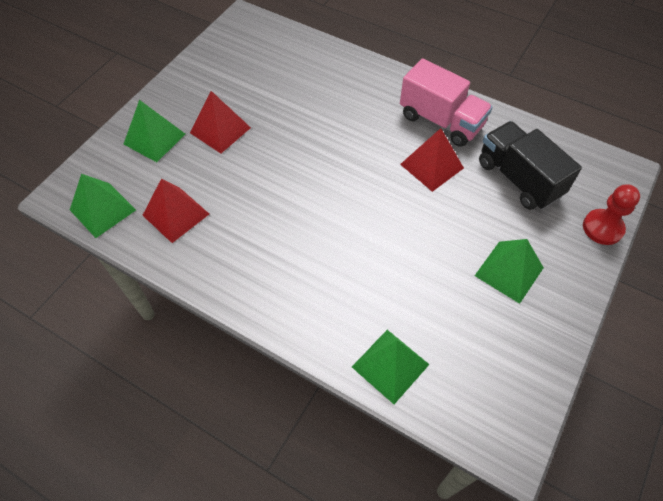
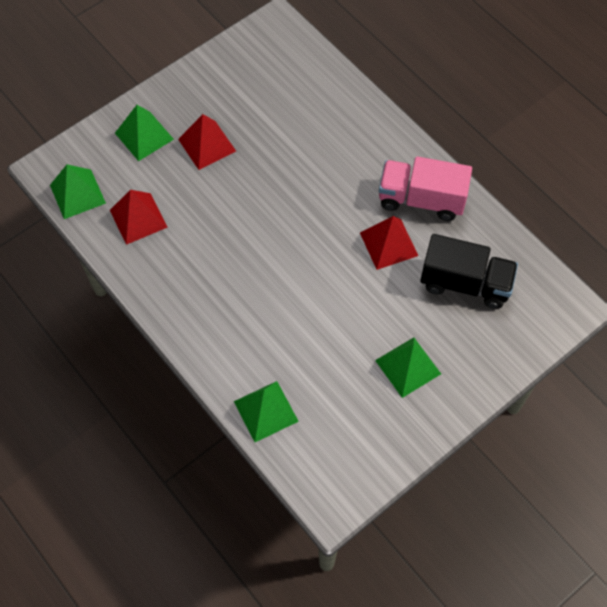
camera: 20 degrees right, 5 degrees up
(441, 121) = (421, 199): pink truck -> pink truck turned 135 degrees clockwise
(518, 179) = (465, 283): black truck -> black truck turned 120 degrees clockwise
(602, 228) = (518, 356): red pawn -> none

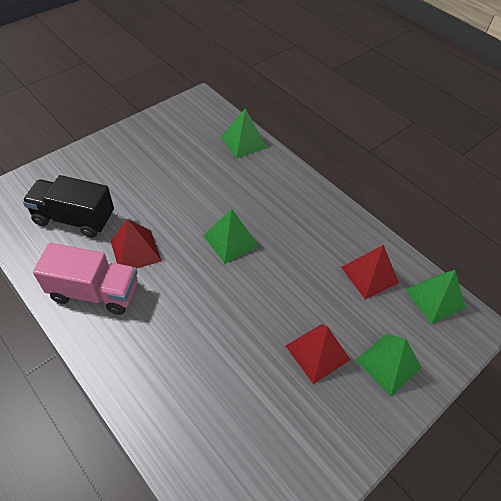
camera: 175 degrees right, 10 degrees down
(408, 367) = (137, 164): green pyramid -> green pyramid (231, 240)

